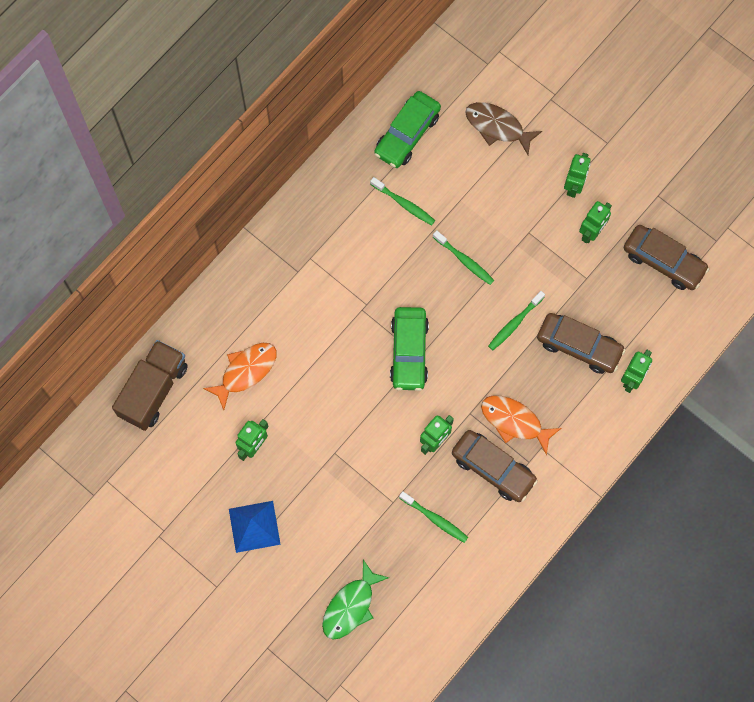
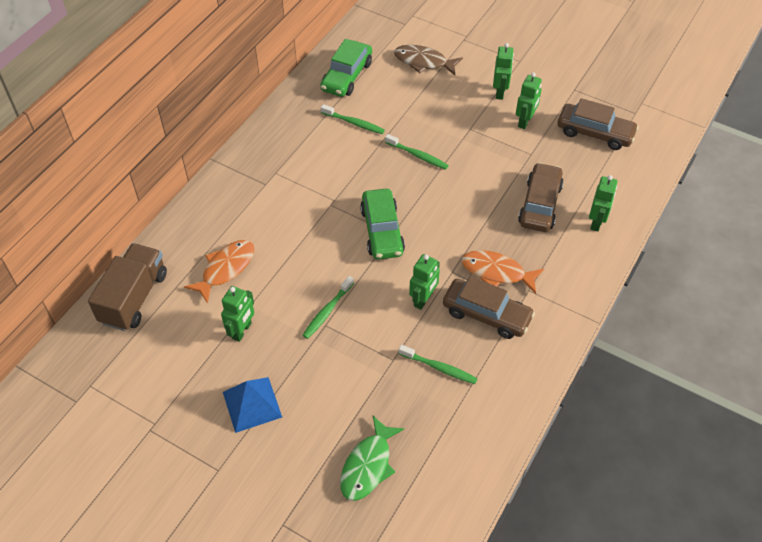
camera: 10 degrees left, 20 degrees down
(515, 323) = (476, 195): green toothbrush -> green toothbrush (327, 311)
(579, 346) = (540, 204): brown car -> brown car turned 90 degrees counterclockwise

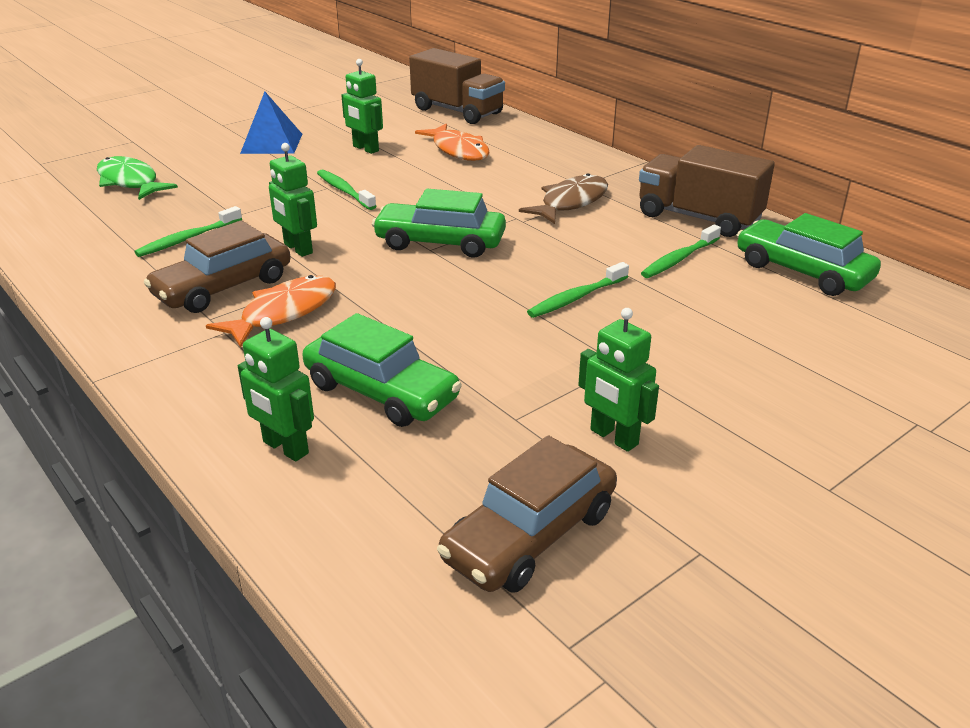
camera: 110 degrees right, 20 degrees down
(296, 122) = (698, 218): none -> brown truck
(423, 62) = (836, 354): brown fish -> brown fish (571, 202)
(500, 92) = (718, 428): green robot -> none
(540, 204) = (381, 392): brown car -> green car

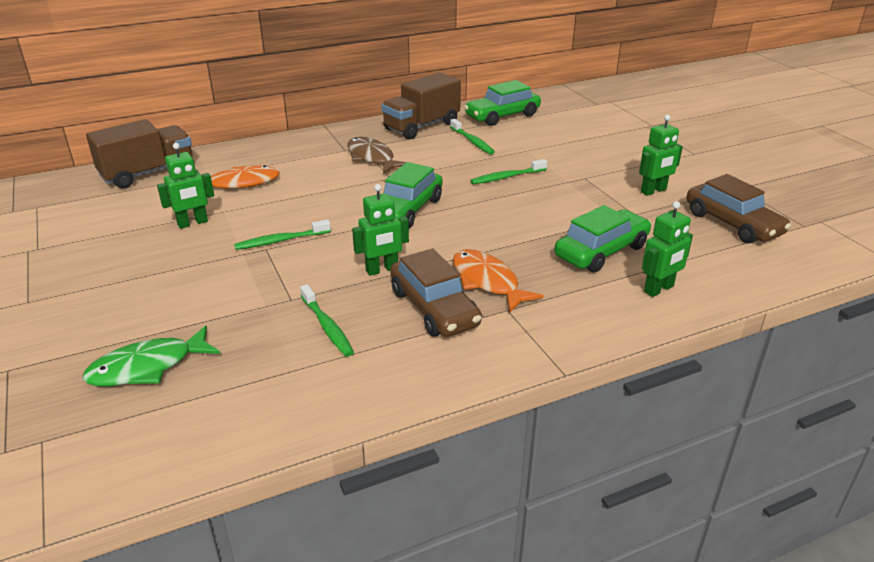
camera: 75 degrees left, 0 degrees up
(272, 143) = (124, 271): blue pyramid -> none
(577, 298) = (507, 177): green toothbrush -> green toothbrush turned 90 degrees clockwise

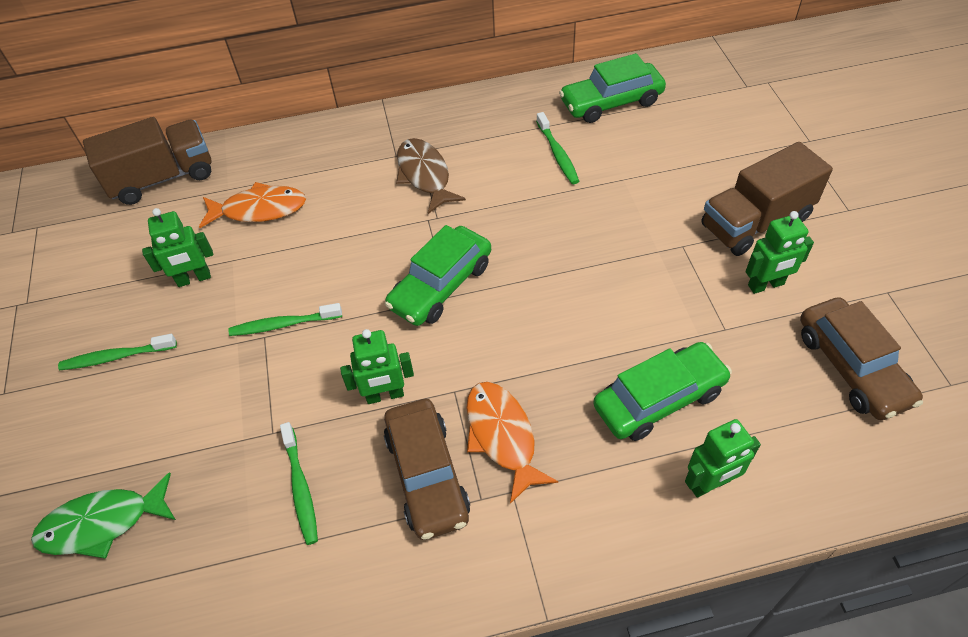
camera: 15 degrees right, 20 degrees up
(421, 126) = (501, 115): brown truck -> brown truck (755, 222)
(507, 177) = (582, 233): green toothbrush -> green toothbrush (117, 357)

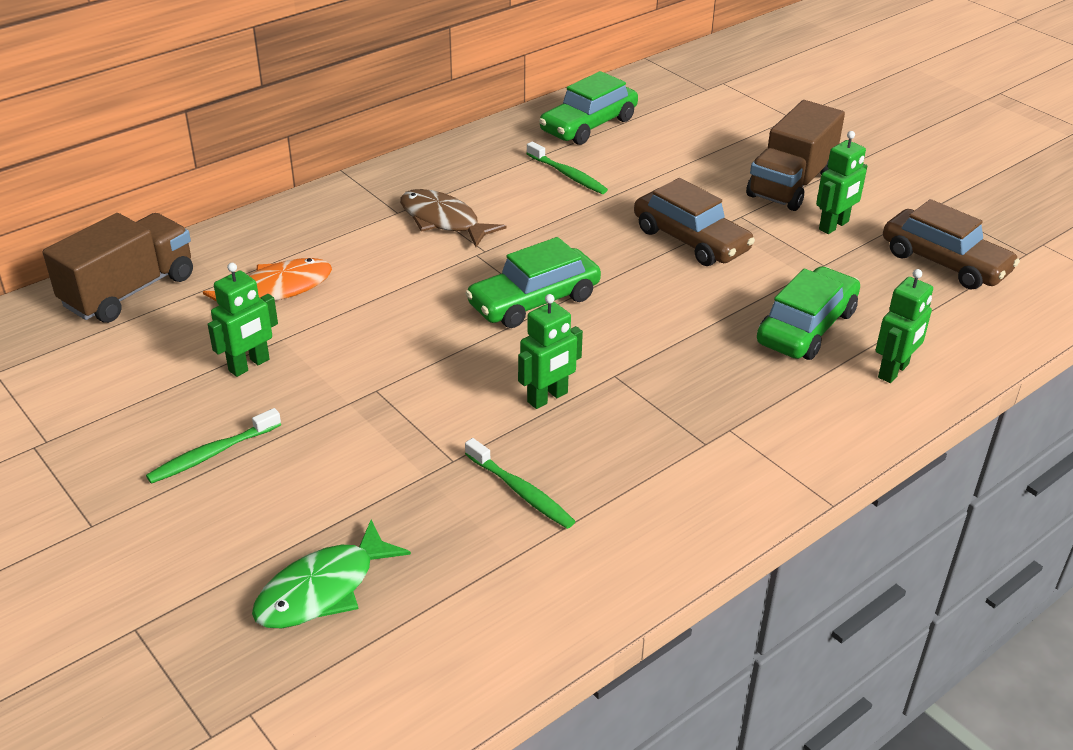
camera: 30 degrees left, 15 degrees down
(284, 324) = (390, 374): green toothbrush -> none
(427, 475) = (640, 443): brown car -> brown car (691, 240)
(441, 285) = (534, 301): green car -> green car turned 45 degrees clockwise
(502, 436) = (688, 393): orange fish -> none

